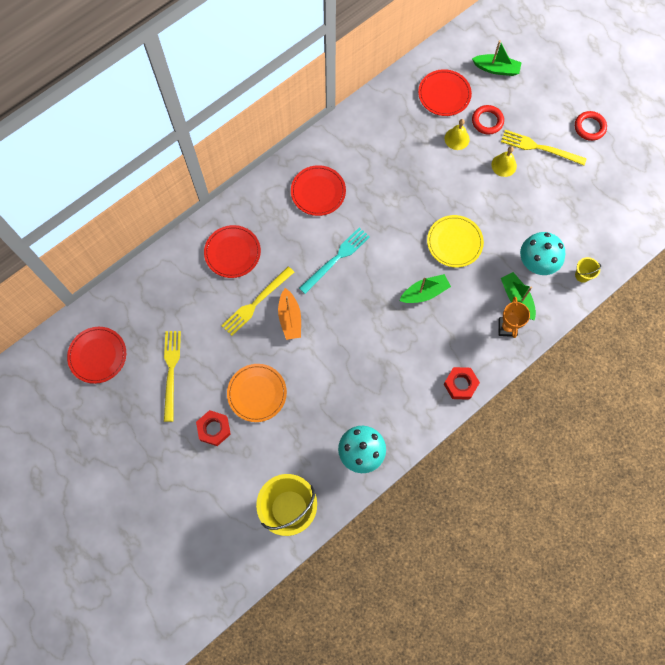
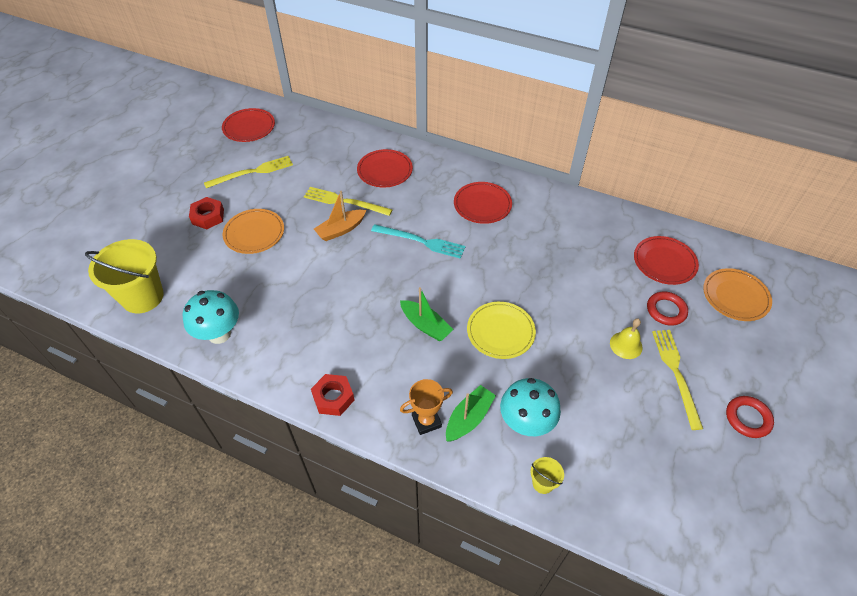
camera: 65 degrees right, 20 degrees down
(457, 138) = (623, 291): yellow bell -> none
(496, 69) = (735, 296): green boat -> orange plate

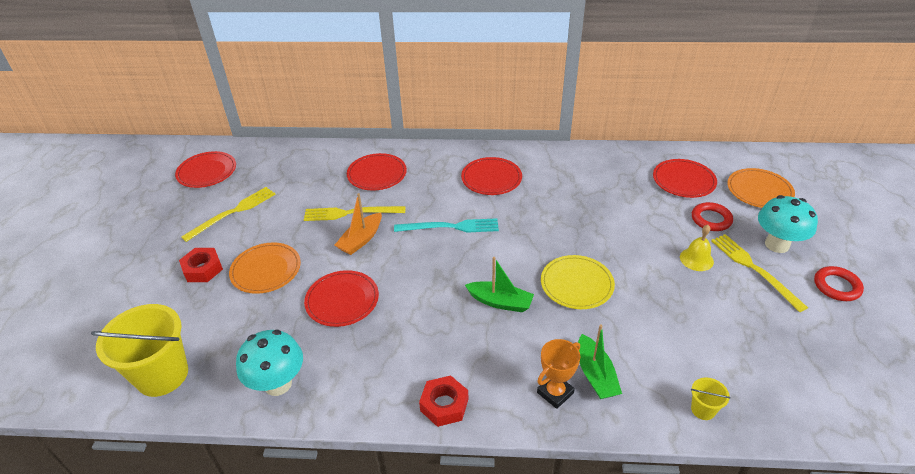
camera: 20 degrees left, 10 degrees down
(299, 280) = (342, 300): none -> red plate
(469, 418) = (595, 375): green boat -> green boat turned 150 degrees clockwise
(526, 423) = (652, 359): turquoise mushroom -> turquoise mushroom (777, 245)

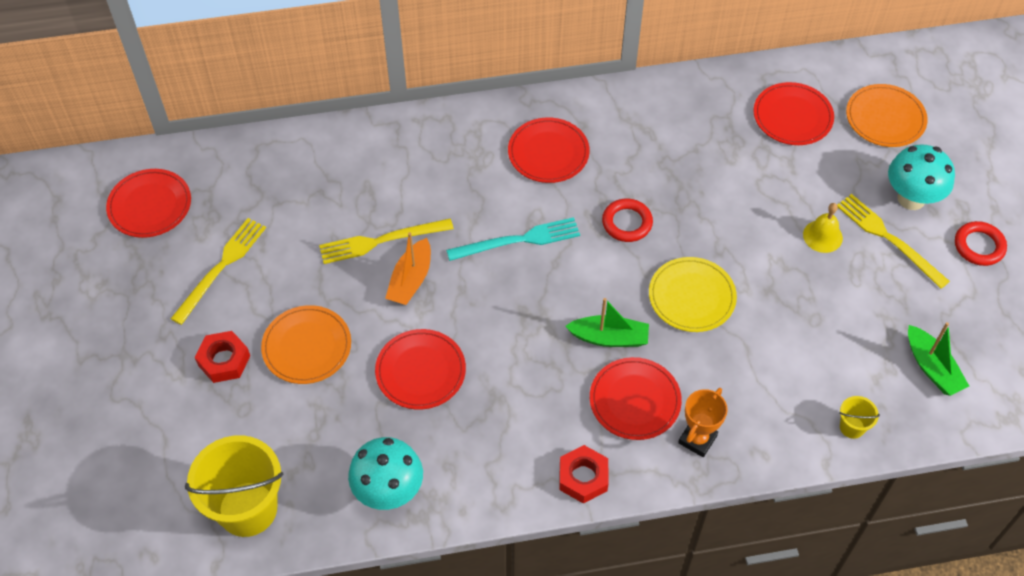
camera: 15 degrees left, 15 degrees up
(377, 174) = (392, 170): red plate -> red plate (635, 400)
(595, 375) = (735, 409): green boat -> green boat (932, 368)
(711, 219) = (832, 173): red ring -> red ring (627, 223)

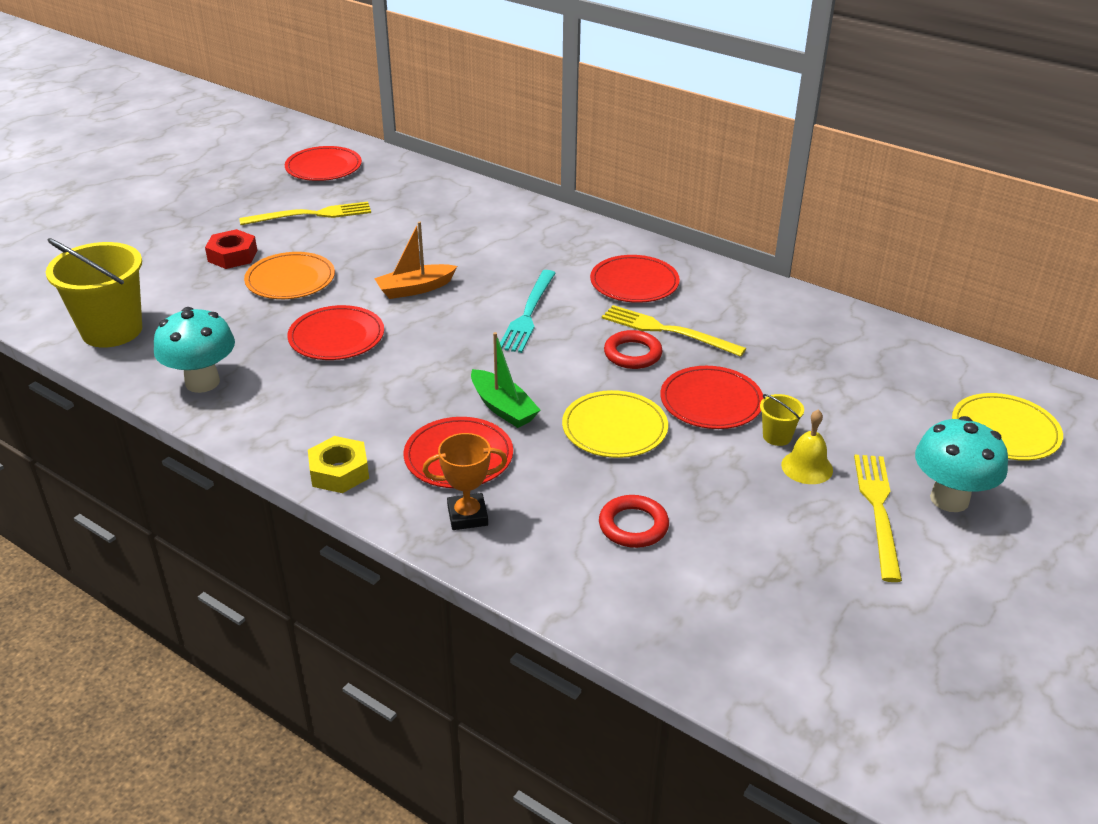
camera: 45 degrees right, 20 degrees down
(381, 241) = (431, 259): yellow fork -> yellow fork (667, 331)
(518, 240) = (528, 314): turquoise fork -> turquoise fork turned 75 degrees clockwise
(583, 477) = (339, 472): red nut -> yellow nut
(792, 116) = (900, 378): red plate -> red plate (711, 401)
(852, 427) = (622, 612): yellow bucket -> yellow bucket (777, 436)
(885, 118) = (1005, 431): orange plate -> yellow plate
(932, 368) = (779, 631): green boat -> none
(979, 246) = (981, 579): red ring -> red ring (633, 526)

